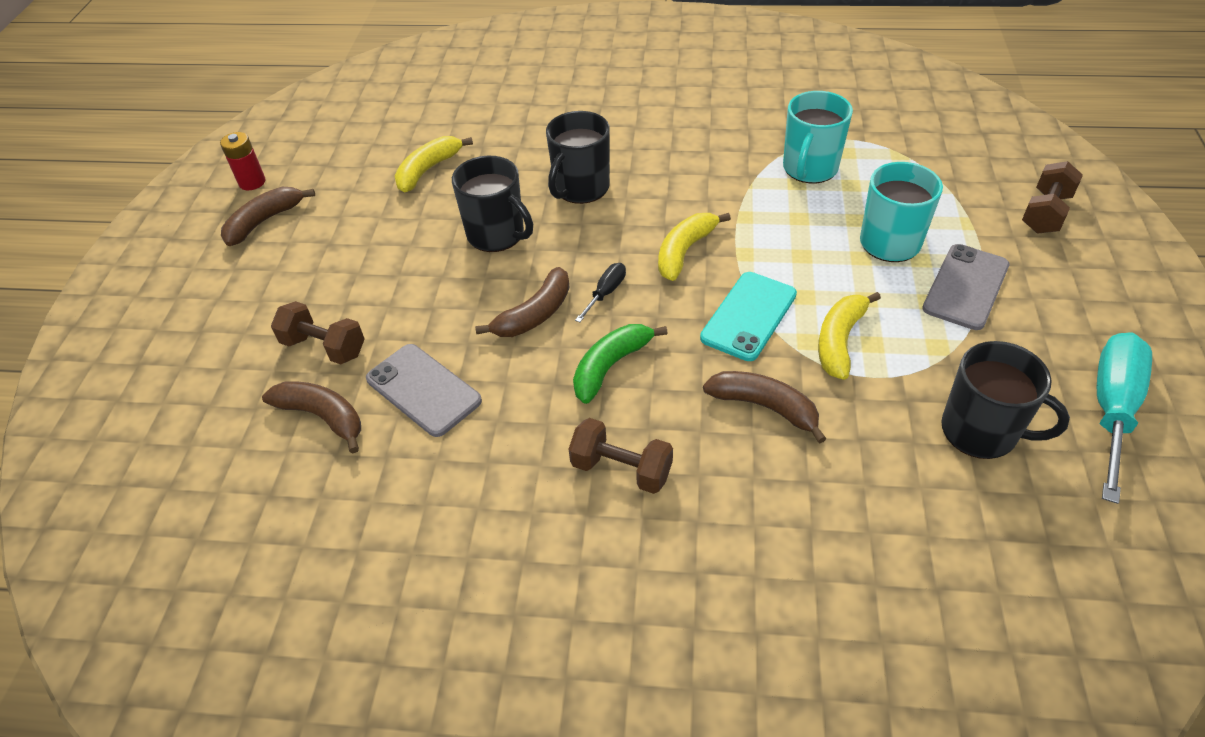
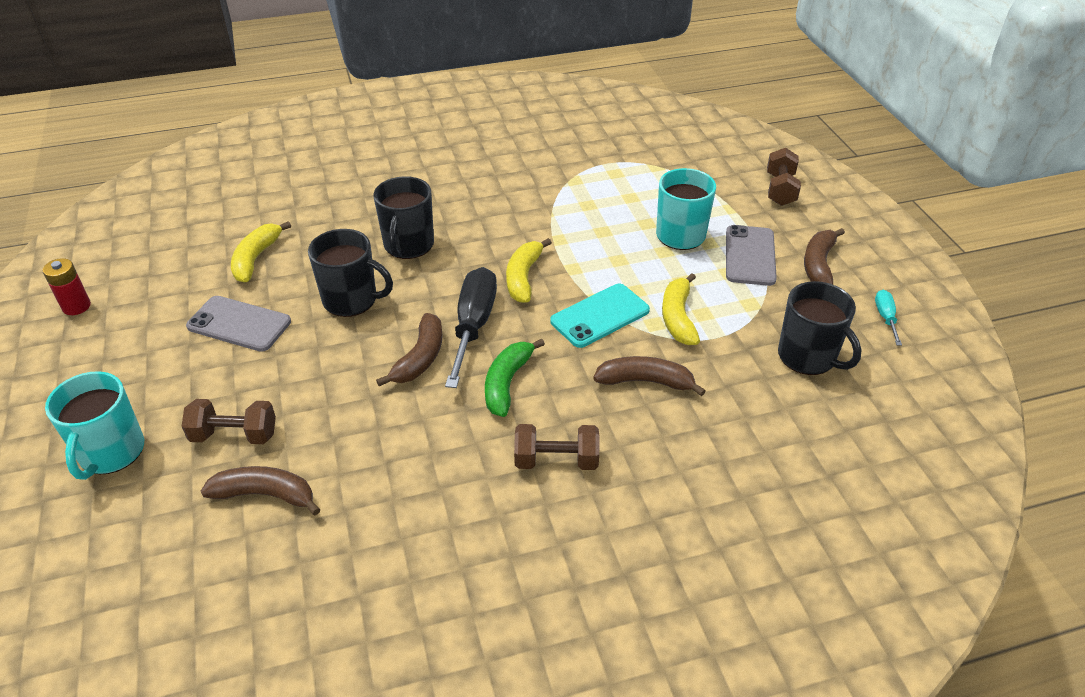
camera: 25 degrees left, 5 degrees down
(264, 221) = (110, 339): brown banana -> brown banana (818, 264)
(423, 390) = (350, 446): grey phone -> grey phone (239, 324)
(606, 293) = (473, 325): black screwdriver -> black screwdriver, size x2.09
(749, 316) = (600, 316): turquoise phone -> turquoise phone turned 45 degrees clockwise
(809, 168) = (592, 191): turquoise mug -> turquoise mug (111, 452)
(981, 431) = (808, 357): black mug -> black mug turned 45 degrees clockwise
(1112, 409) = (885, 317): turquoise screwdriver -> turquoise screwdriver, size x0.48

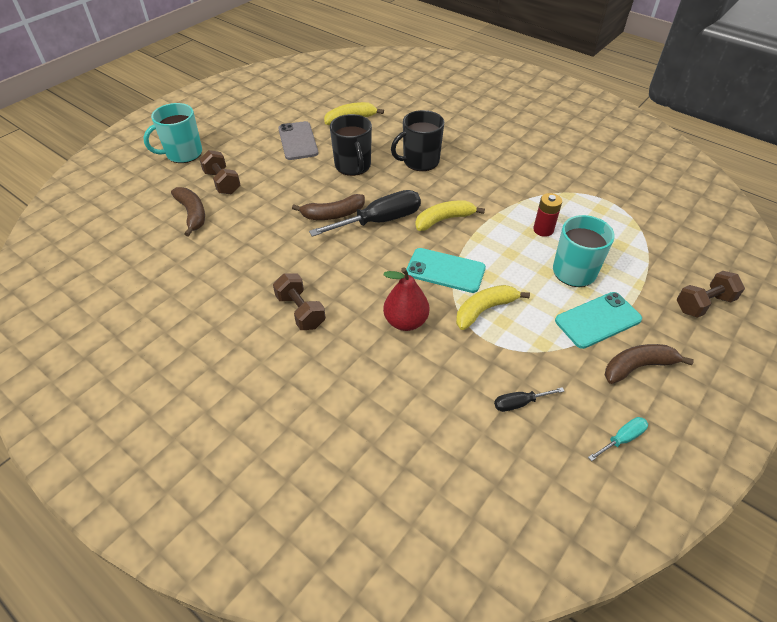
camera: 55 degrees right, 5 degrees up
(76, 306) = (263, 91): red battery -> red battery (543, 230)
(507, 383) = (345, 259): green banana -> none
(645, 381) = (405, 321): brown banana -> red pear
(750, 256) = (598, 320): grey phone -> turquoise phone
(808, 357) = (519, 403): black mug -> black screwdriver

